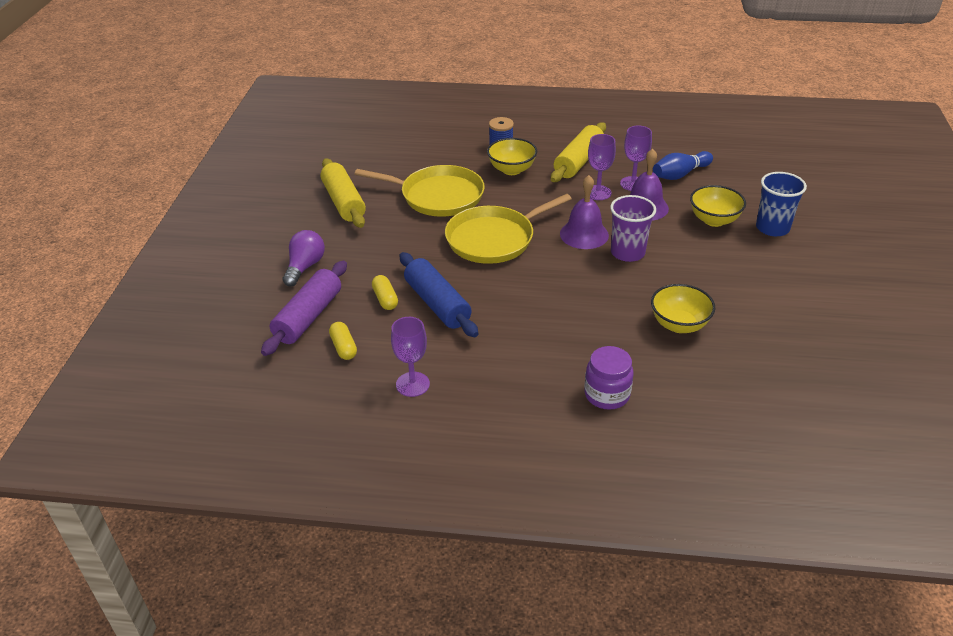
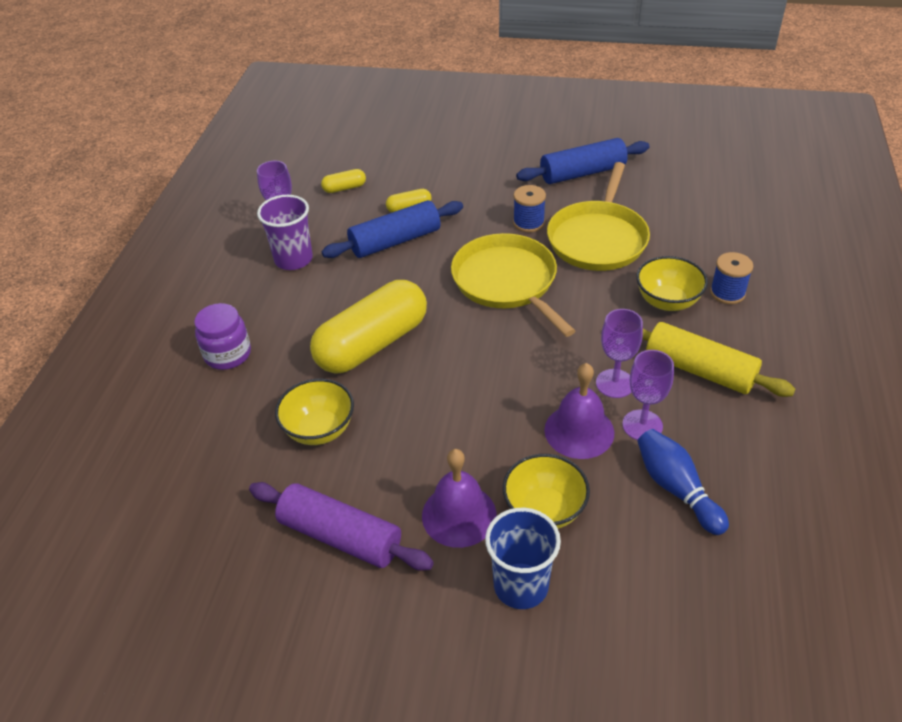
camera: 95 degrees right, 5 degrees up
(305, 267) = (467, 158): purple light bulb -> none
(308, 317) = (391, 166): purple rolling pin -> purple rolling pin (340, 536)
(343, 202) = (582, 173): yellow rolling pin -> blue rolling pin
(414, 229) = (528, 223): none -> blue spool
(578, 305) = (372, 344): none -> yellow capsule
(584, 234) = (513, 360): purple bell -> purple bell (459, 515)
(627, 253) = (469, 399): purple cup -> purple cup (293, 259)

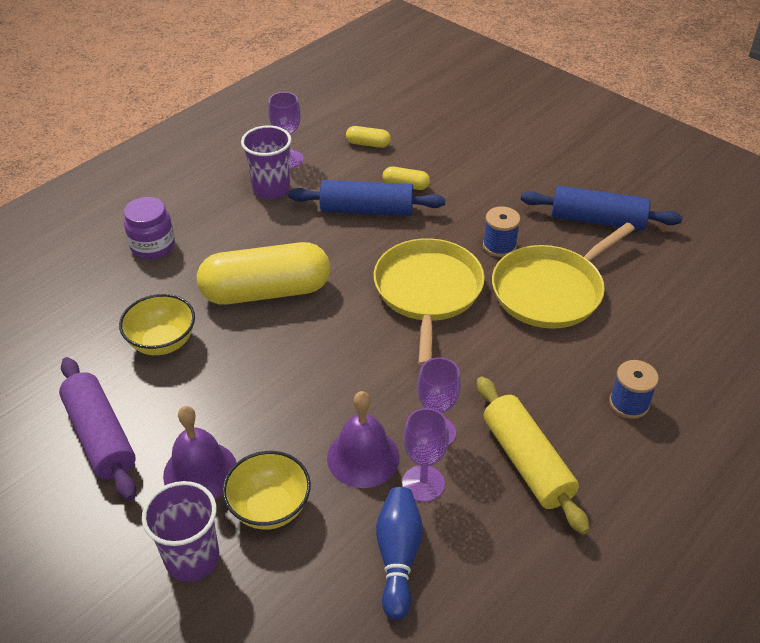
camera: 30 degrees right, 0 degrees up
(521, 585) = (192, 558): blue cup -> purple cup
(667, 301) = (560, 382): yellow bowl -> none

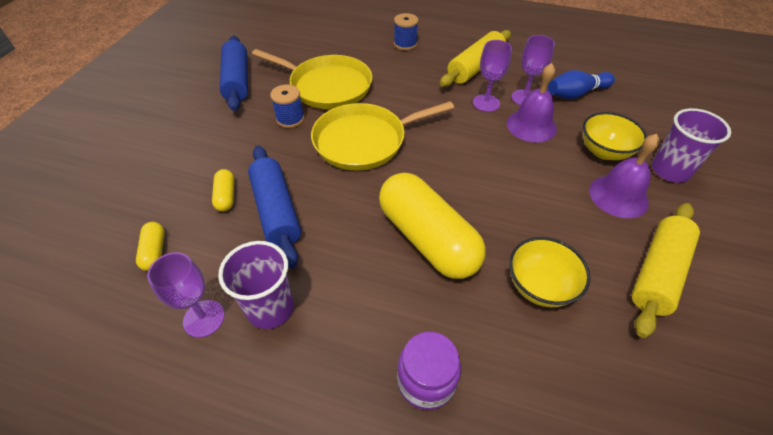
camera: 115 degrees left, 5 degrees up
(101, 436) = (657, 273): purple rolling pin -> yellow rolling pin

